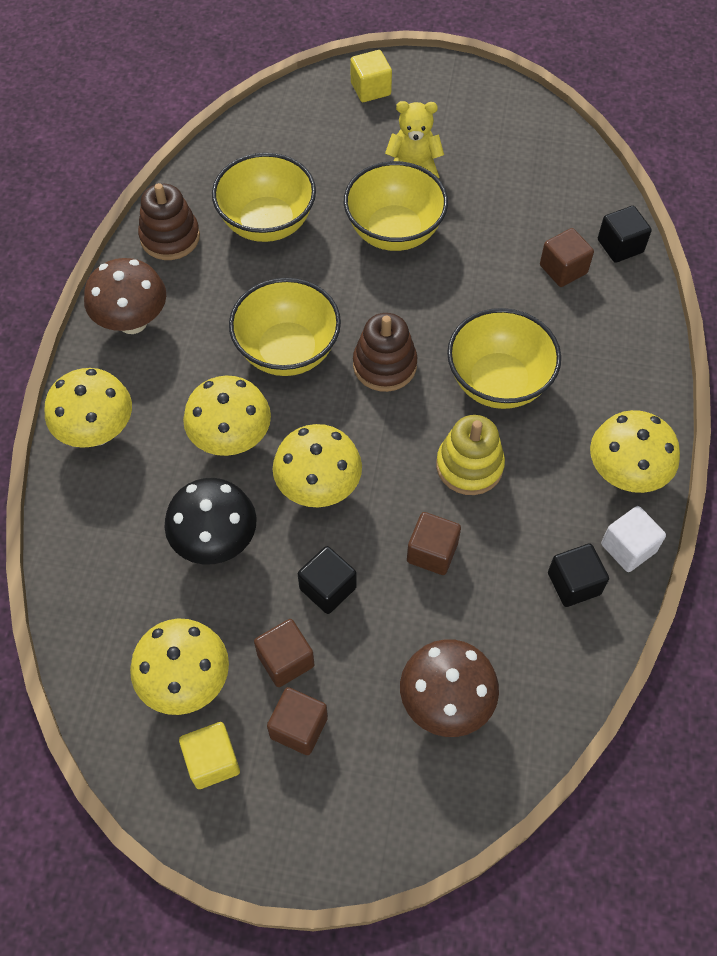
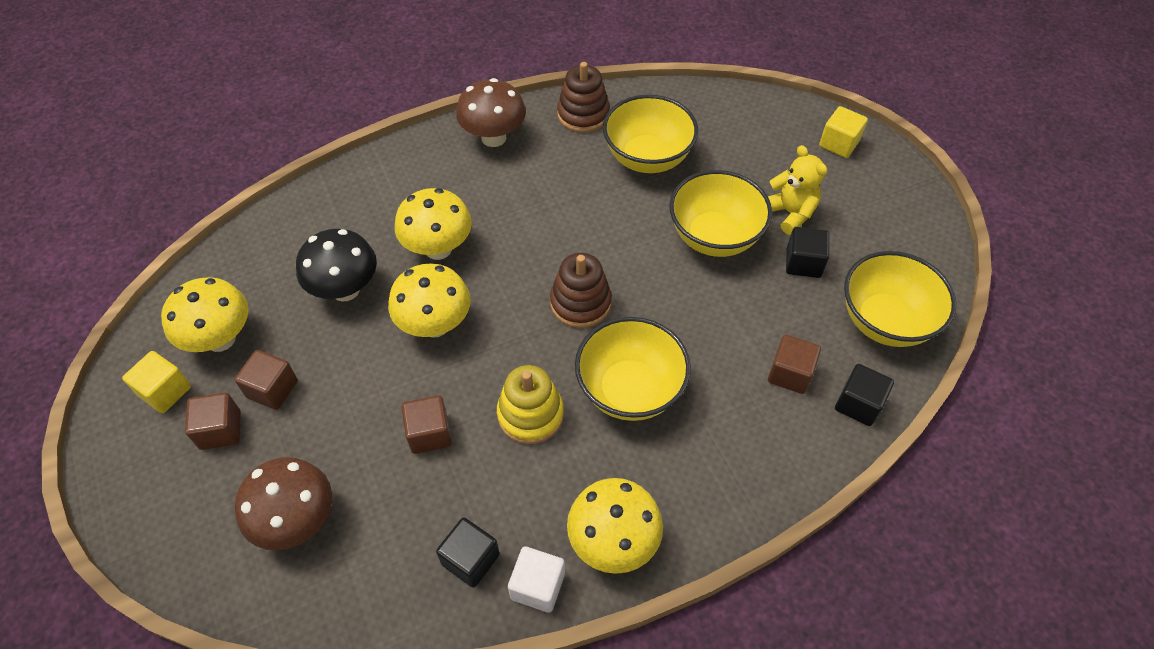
camera: 55 degrees right, 5 degrees down
(97, 432) = (389, 173): yellow mushroom -> none
(287, 351) = (542, 236): yellow bowl -> yellow bowl (885, 321)
(327, 588) = (351, 381): black cube -> black cube (803, 263)

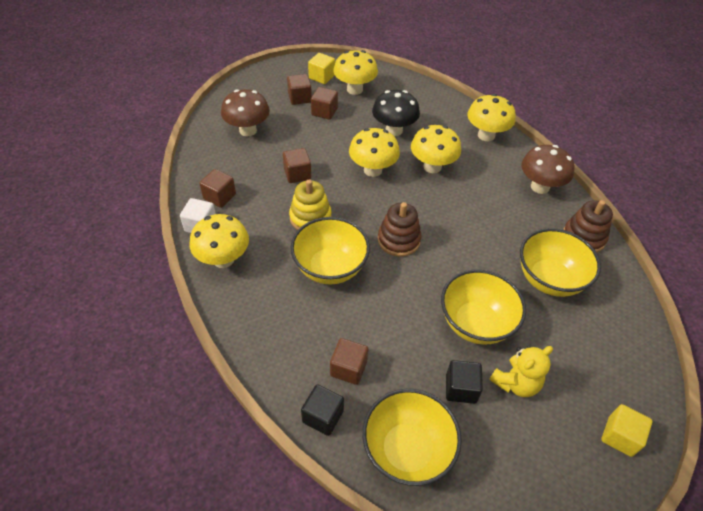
camera: 85 degrees right, 5 degrees down
(380, 176) = (486, 135): none -> yellow mushroom
(470, 559) = (219, 197): black cube -> brown cube

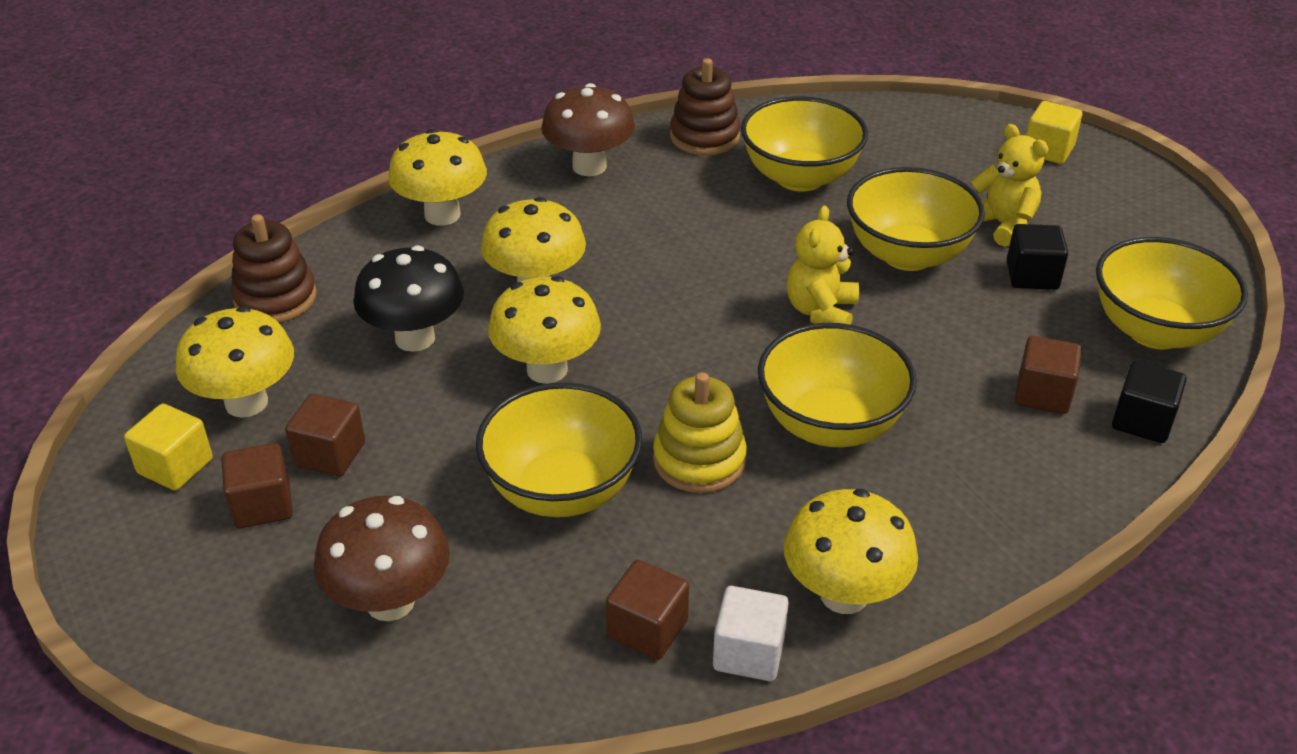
camera: 90 degrees left, 10 degrees down
(297, 174) = (562, 490): brown cube -> yellow bowl
(398, 240) = (743, 334): brown stacking toy -> brown stacking toy (275, 298)
(419, 274) = (821, 311): none -> yellow teddy bear

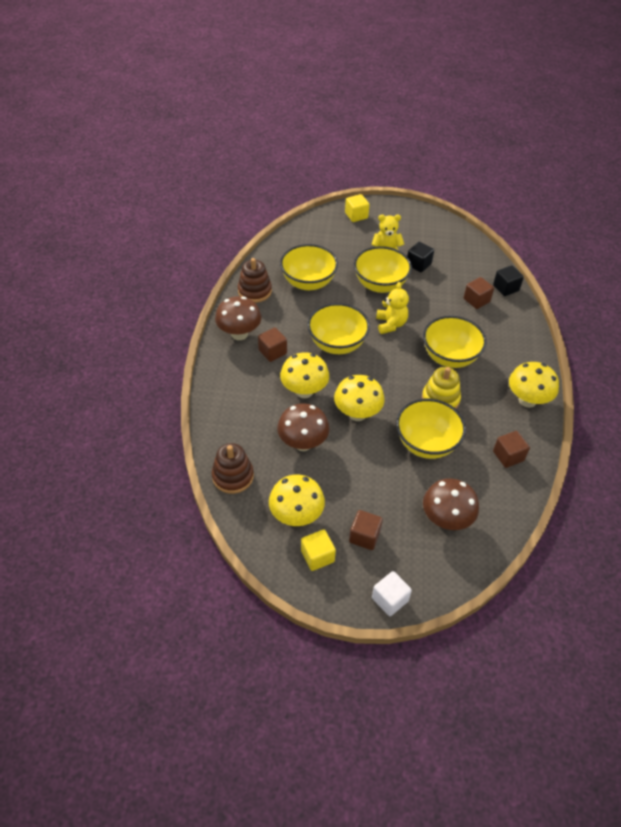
camera: 55 degrees left, 10 degrees up
(330, 454) = (352, 502): brown cube -> brown cube (272, 352)
(415, 338) = (303, 443): black mushroom -> brown mushroom
(442, 215) = (226, 395): yellow mushroom -> none
(749, 653) = (535, 437): white cube -> white cube (390, 599)
(821, 311) = (390, 324): yellow teddy bear -> yellow teddy bear turned 150 degrees counterclockwise
(1155, 331) = (469, 257): yellow bowl -> yellow bowl (337, 344)

